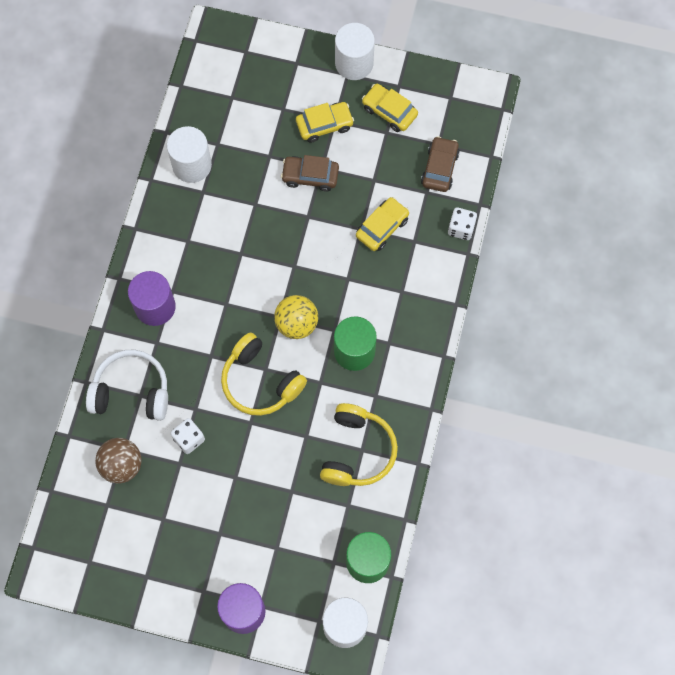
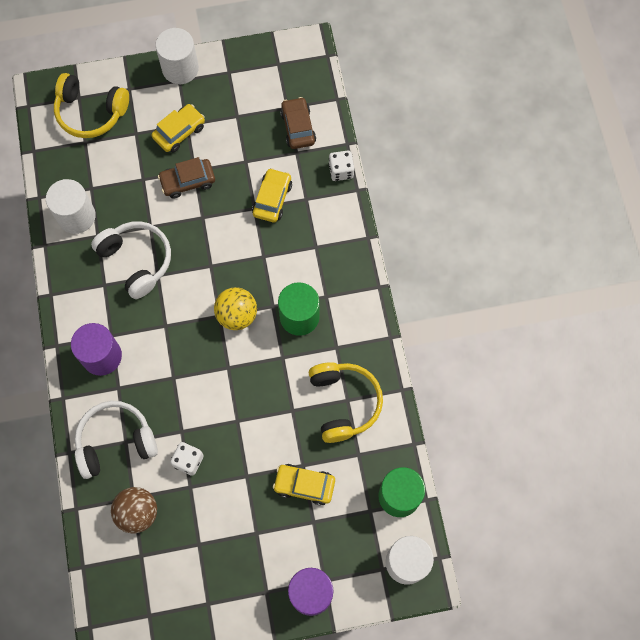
camera: 25 degrees left, 0 degrees up
(228, 231) = (137, 261): none -> white headphones
(260, 381) = (229, 380): yellow headphones -> yellow headphones (91, 112)
(389, 111) = (231, 97): yellow car -> yellow car (304, 485)

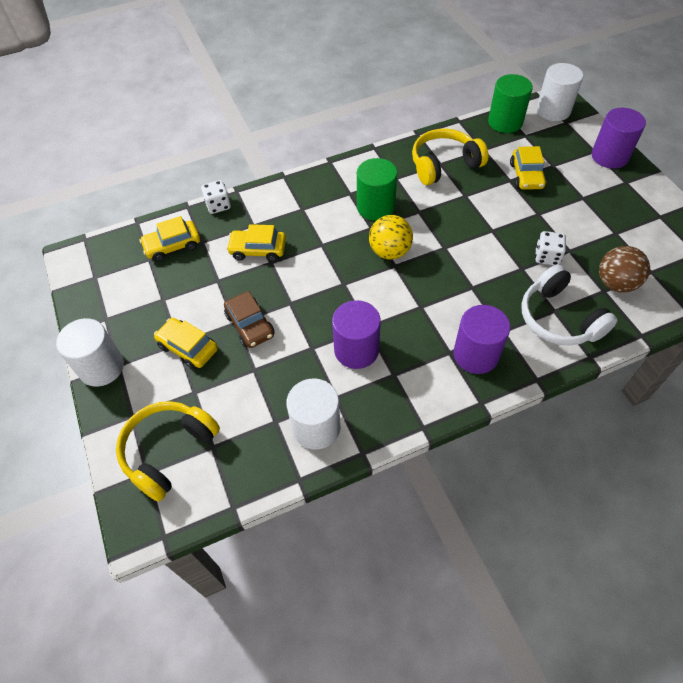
camera: 100 degrees left, 15 degrees down
(91, 112) = (169, 451): yellow headphones -> yellow headphones turned 150 degrees counterclockwise
(137, 261) = (356, 350): white headphones -> purple cylinder
(298, 127) = (172, 246): brown car -> yellow car

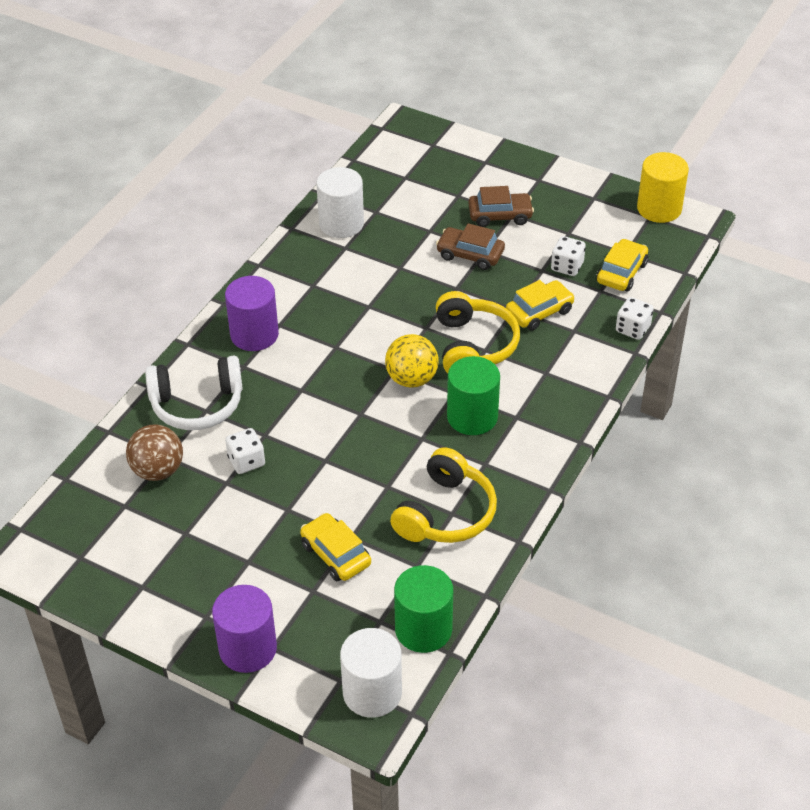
camera: 140 degrees right, 10 degrees down
(80, 279) = (659, 208): none -> yellow cylinder
(101, 367) = (549, 172): white cylinder -> none
(169, 451) = (432, 160): yellow headphones -> yellow headphones (473, 346)
(188, 348) = (500, 215): yellow car -> brown car
(199, 272) = (567, 266): none -> white dice
(356, 350) = (361, 285): purple cylinder -> none
(559, 318) = (197, 404): white headphones -> white headphones turned 150 degrees clockwise

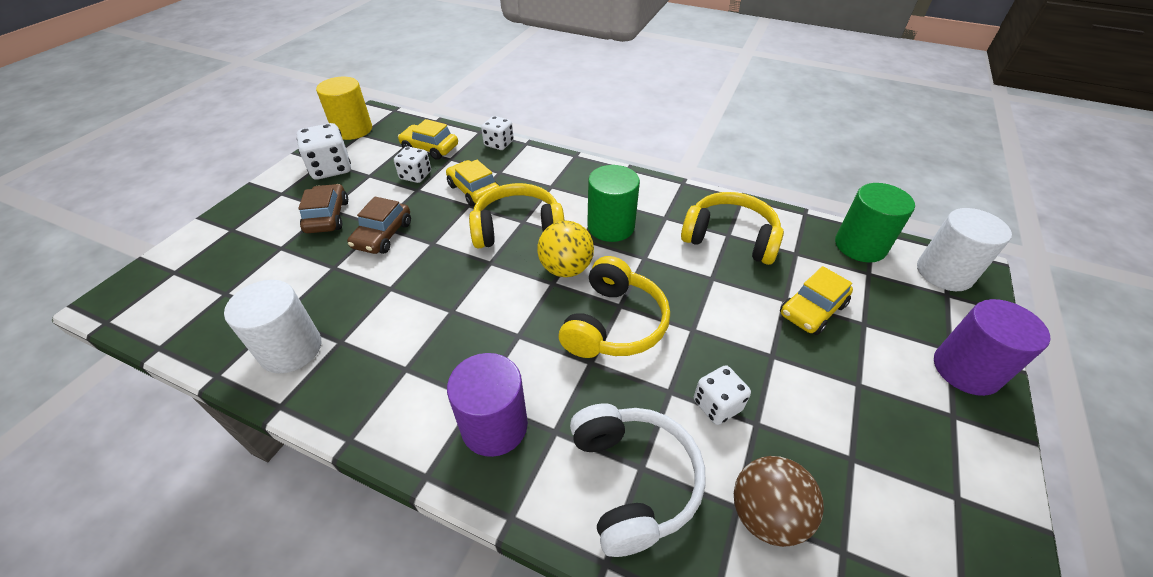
camera: 95 degrees left, 0 degrees up
(339, 407) = (614, 324): none -> yellow headphones
(580, 205) = (331, 168): none -> white dice

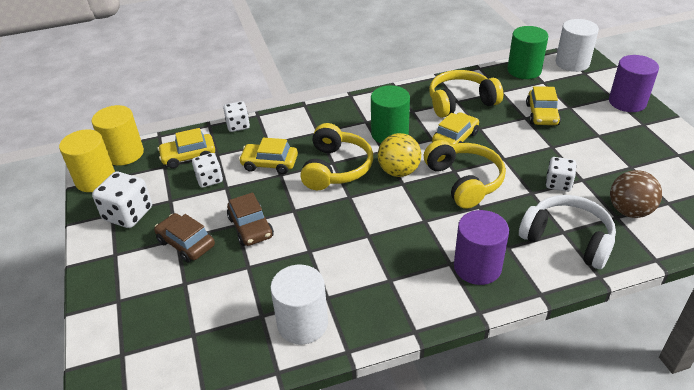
camera: 40 degrees left, 5 degrees down
(396, 121) = (124, 154): none -> yellow cylinder
(517, 228) = (336, 168): yellow headphones -> yellow headphones turned 150 degrees clockwise
(669, 272) = (455, 138): none -> yellow car

